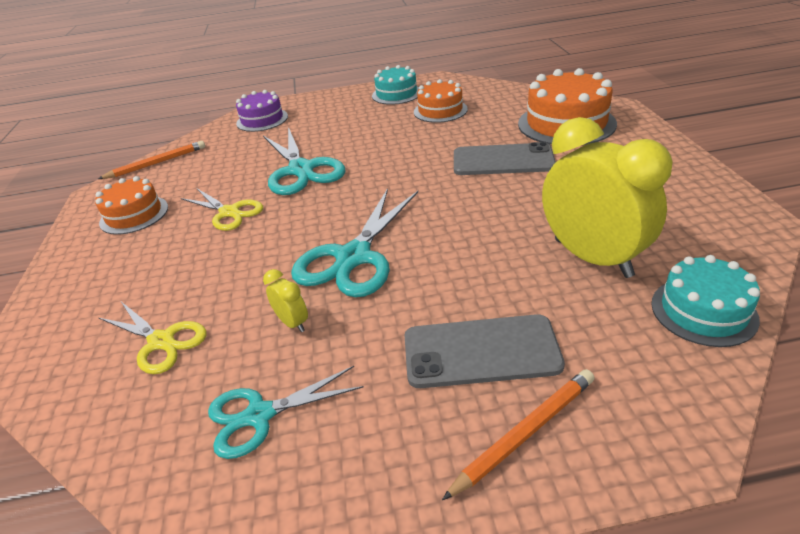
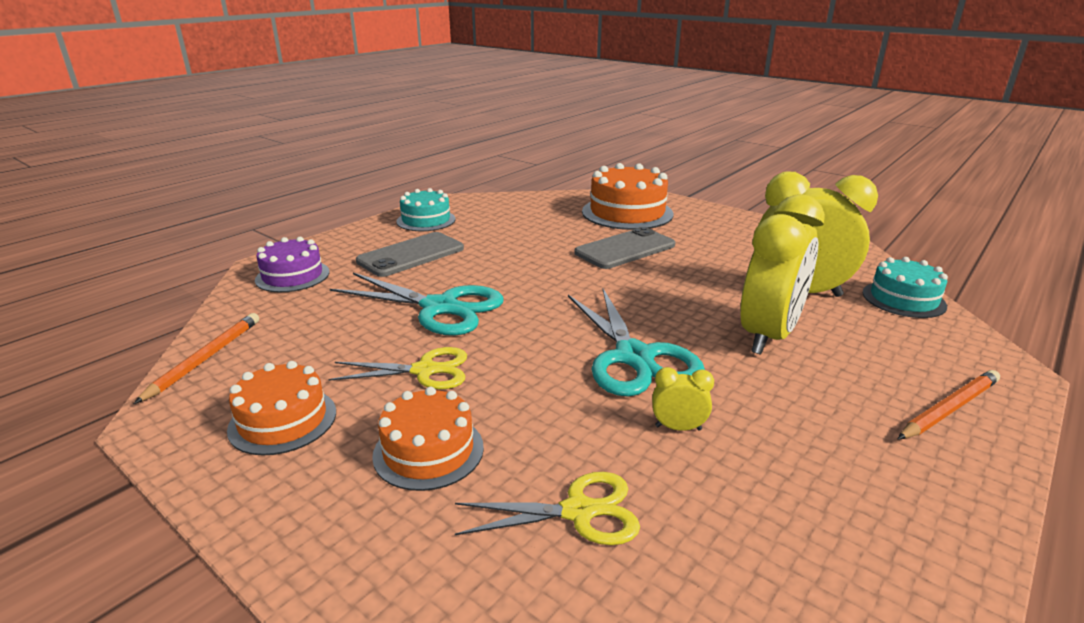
camera: 45 degrees left, 10 degrees down
(259, 415) = (786, 507): turquoise scissors -> none
(440, 110) = (499, 225): orange cake -> orange cake (428, 451)
(481, 351) = (842, 376): grey phone -> grey phone (411, 255)
(484, 286) = (768, 336): none -> yellow clock
(525, 433) = (949, 408): orange pencil -> orange pencil turned 45 degrees clockwise

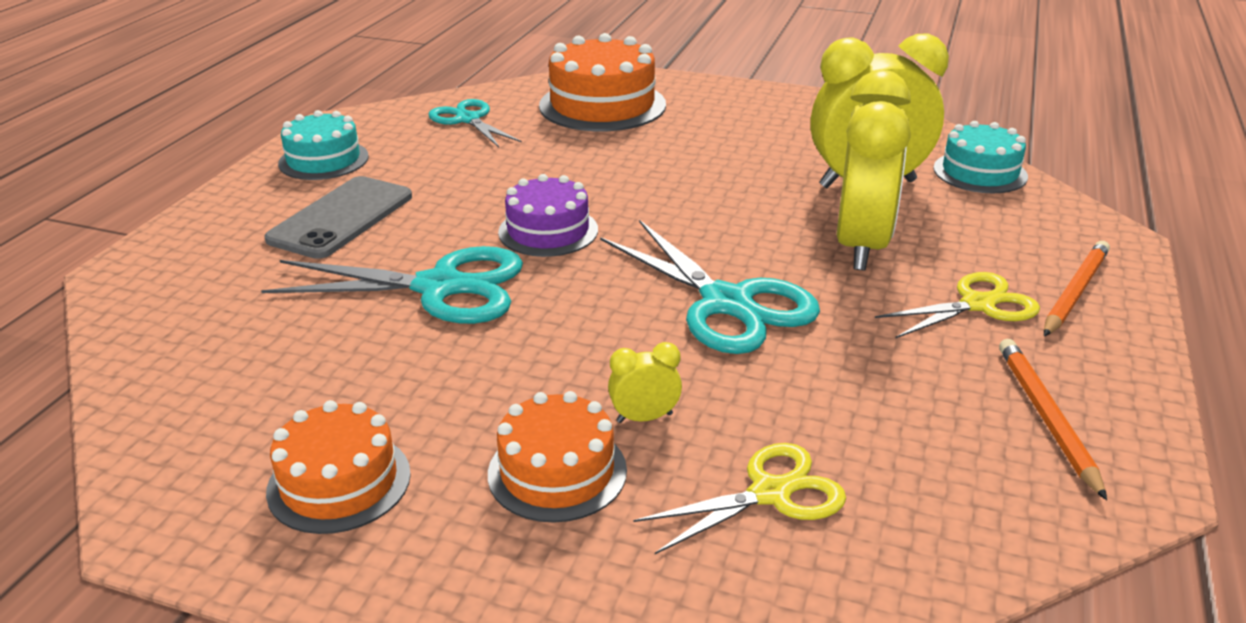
camera: 20 degrees left, 5 degrees up
(205, 358) = (152, 428): orange pencil -> orange pencil (1046, 417)
(292, 276) = (183, 282): purple cake -> purple cake (548, 231)
(425, 370) = (481, 376): yellow scissors -> yellow scissors (978, 304)
(531, 209) = (468, 119): none -> turquoise scissors
(625, 249) = (631, 160): grey phone -> none
(678, 428) = (822, 376): yellow clock -> yellow clock (644, 418)

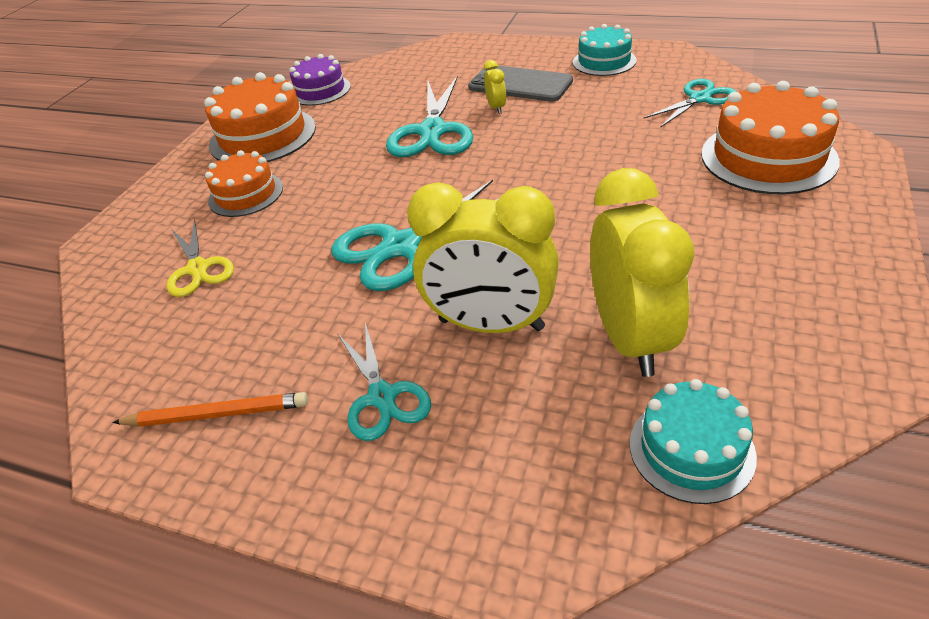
camera: 95 degrees right, 10 degrees up
(339, 482) = (263, 136): orange cake -> orange cake, size x1.60
(548, 231) = (508, 159): purple cake -> purple cake (320, 90)
(644, 418) = (280, 219): yellow clock -> yellow clock (496, 108)
(978, 304) = (382, 397): yellow scissors -> turquoise scissors
(1075, 292) = (397, 483): orange pencil -> none

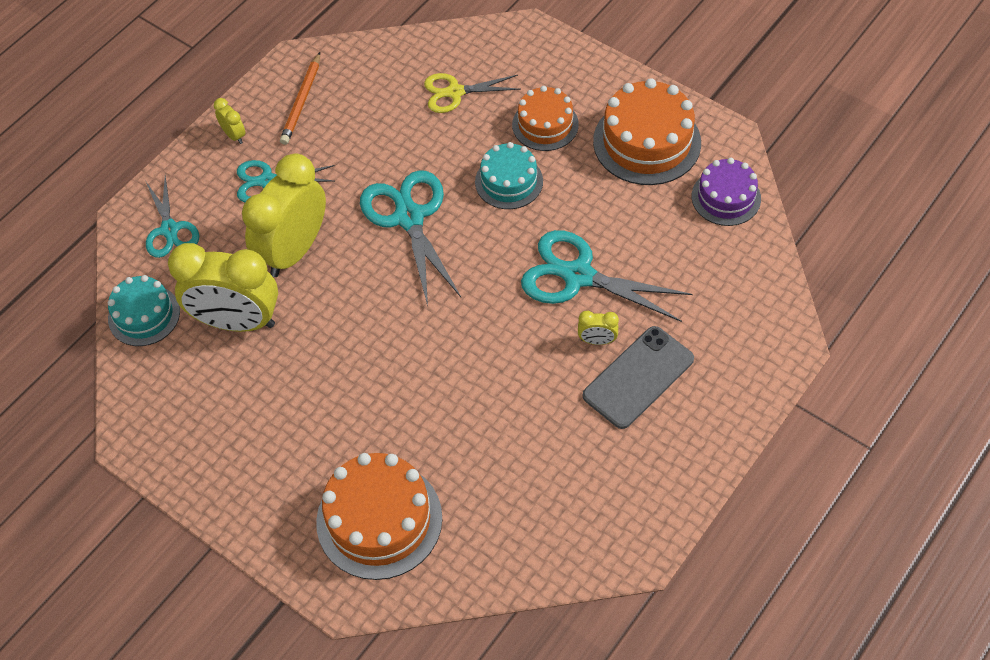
camera: 105 degrees right, 15 degrees up
(297, 477) = (234, 135): none -> yellow clock
(604, 61) = (650, 477): turquoise cake -> turquoise cake (509, 181)
(700, 99) = (513, 524): turquoise scissors -> turquoise scissors (169, 230)

